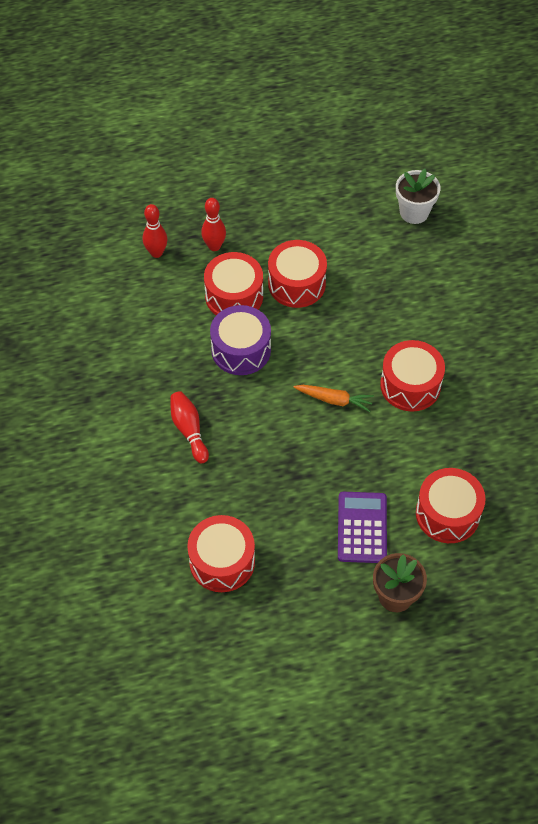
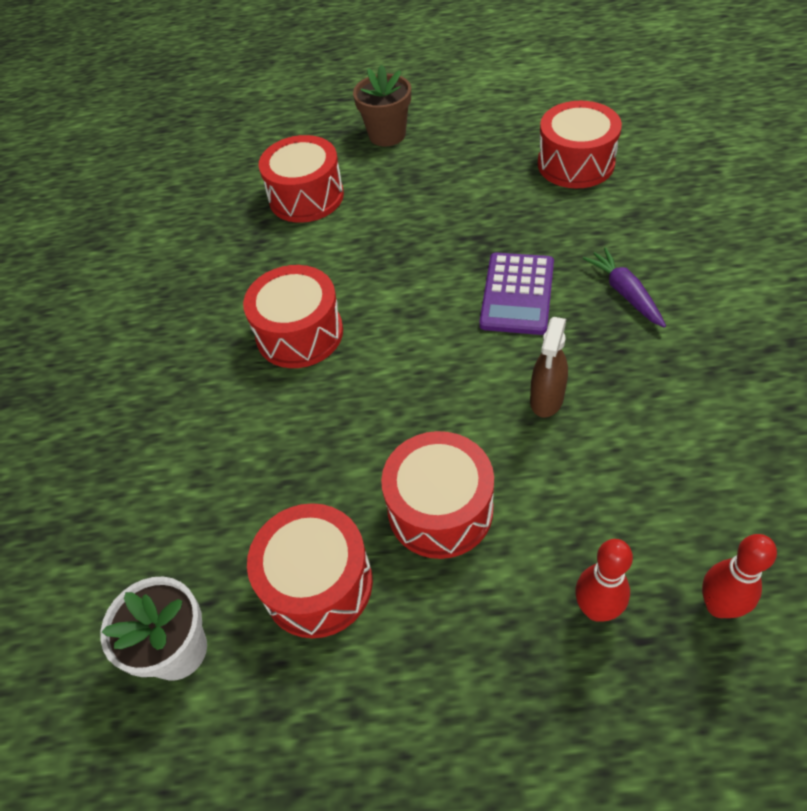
camera: 165 degrees left, 5 degrees down
(189, 430) = (625, 293): red bowling pin -> purple carrot
(234, 296) = (556, 495): red drum -> red drum (318, 583)
(241, 350) = (546, 399): purple drum -> brown spray bottle
(334, 400) = (412, 320): orange carrot -> none
(362, 527) = (408, 188): purple calculator -> purple calculator (517, 294)

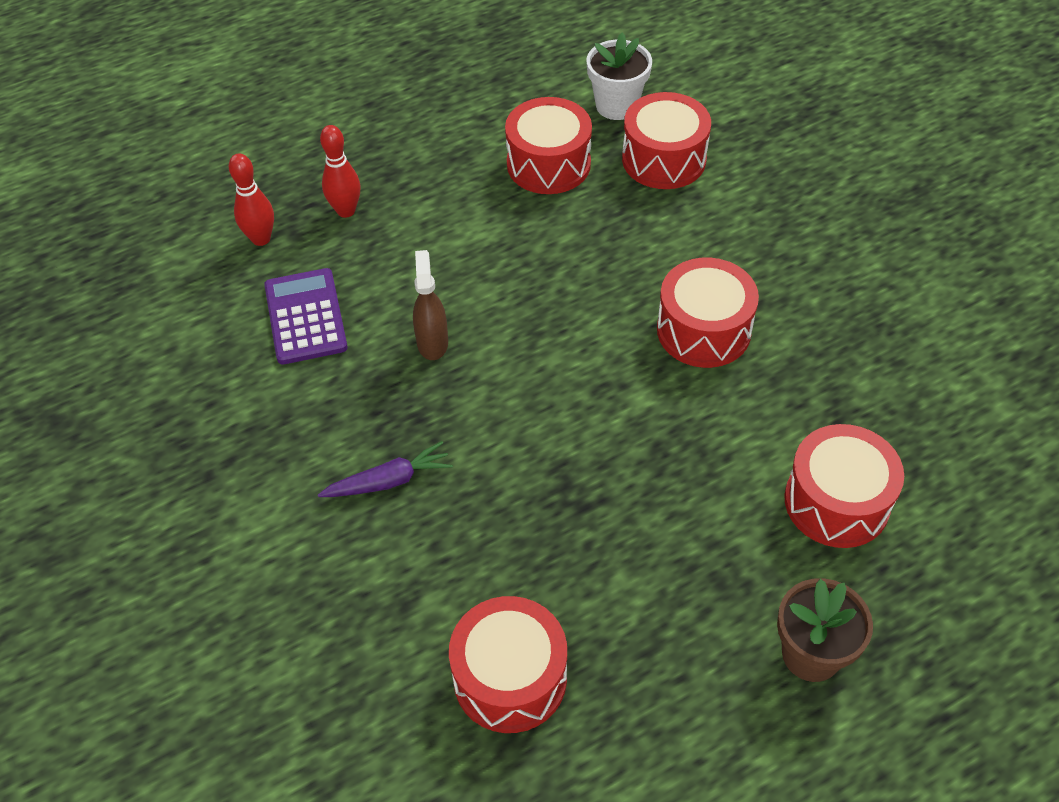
camera: 150 degrees right, 0 degrees up
(440, 509) = (485, 233): red drum -> red drum (664, 159)
(517, 294) = (505, 443): purple calculator -> purple calculator (305, 317)
(625, 293) = (389, 481): purple carrot -> purple carrot turned 60 degrees counterclockwise

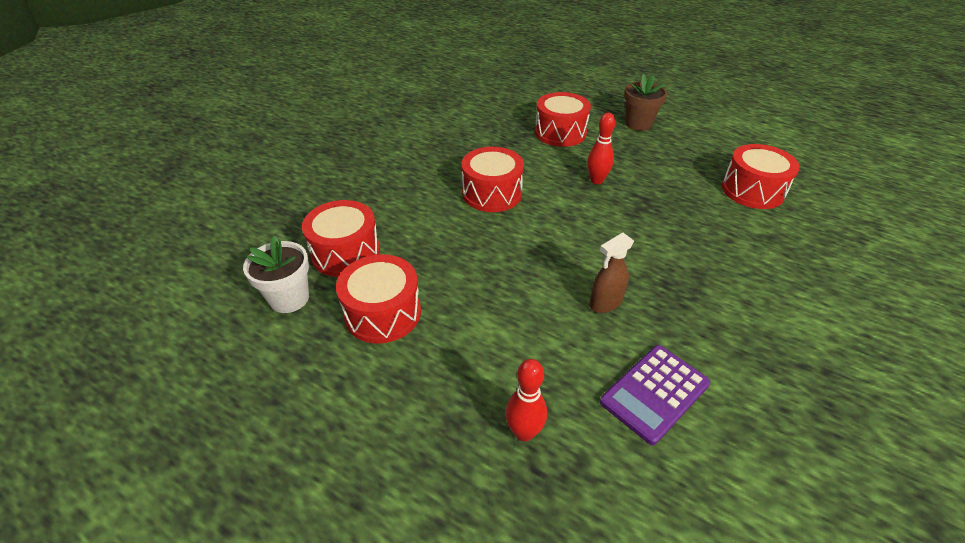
camera: 120 degrees left, 10 degrees down
(261, 239) = (609, 488): red bowling pin -> red bowling pin (596, 180)
(389, 481) = (718, 276): purple carrot -> none

